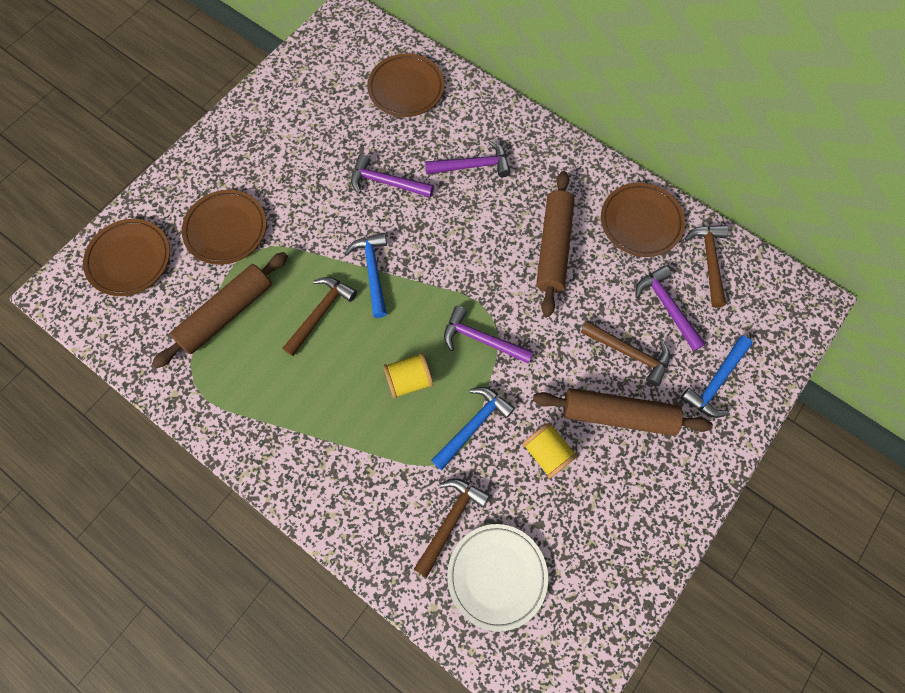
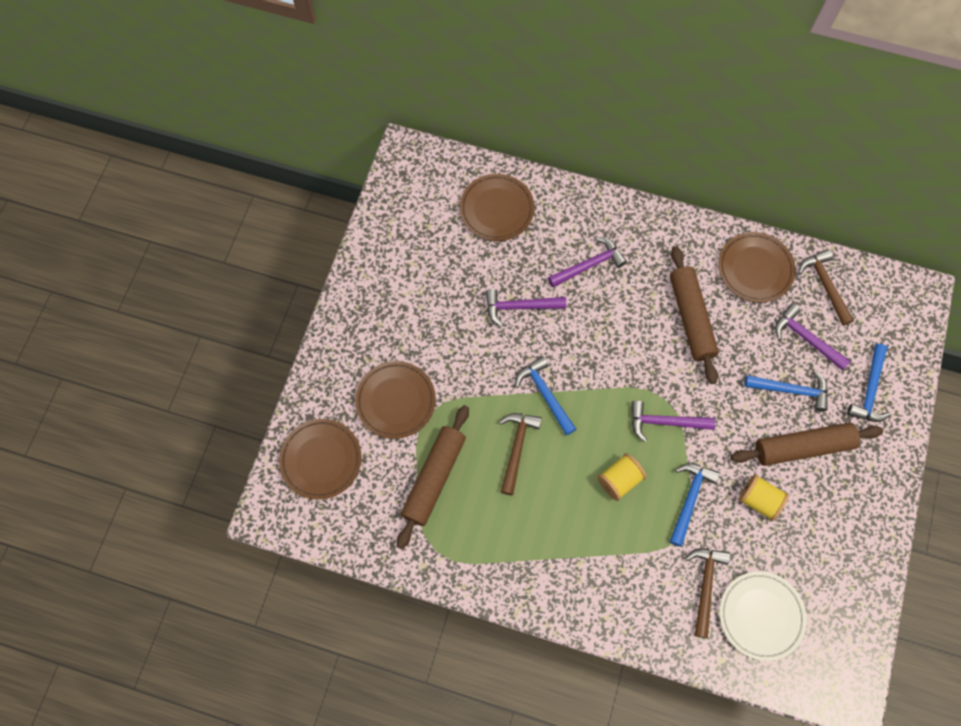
camera: 20 degrees left, 0 degrees up
(629, 353) = (791, 390): brown hammer -> blue hammer

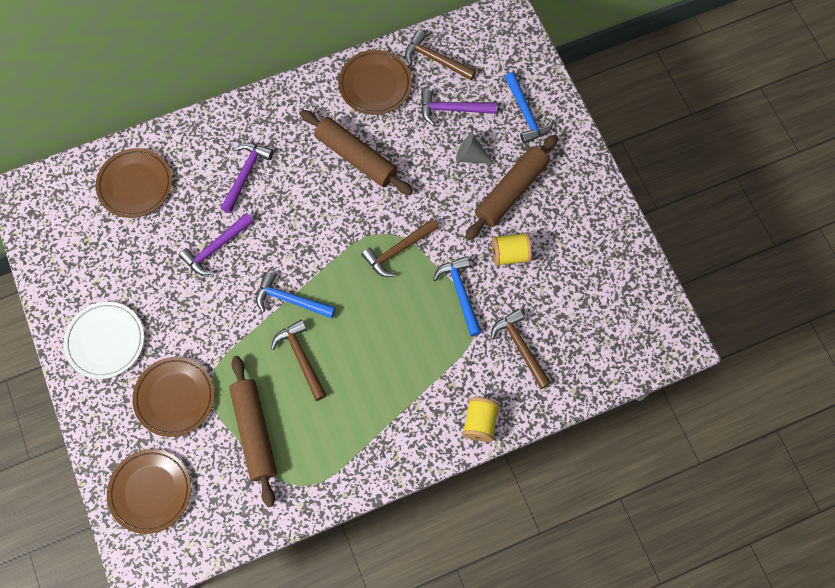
camera: 40 degrees left, 0 degrees up
(619, 480) = (398, 320): yellow spool -> yellow spool (480, 422)
(665, 422) = (398, 250): purple hammer -> brown hammer
(761, 616) = (575, 336): white plate -> white plate (105, 341)
(791, 390) = (471, 156): blue hammer -> grey cone

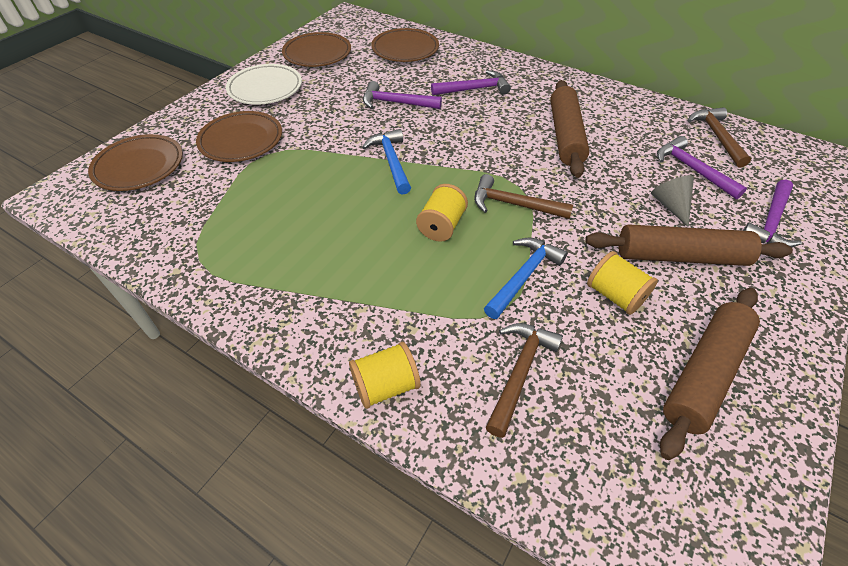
camera: 55 degrees right, 20 degrees down
(254, 432) = (239, 200): brown rolling pin -> brown rolling pin (703, 373)
(301, 358) = (340, 195): brown hammer -> none
(375, 85) = (640, 115): brown plate -> brown plate (317, 54)
(383, 311) = (441, 226): none -> yellow spool
(526, 113) = (770, 222): blue hammer -> purple hammer

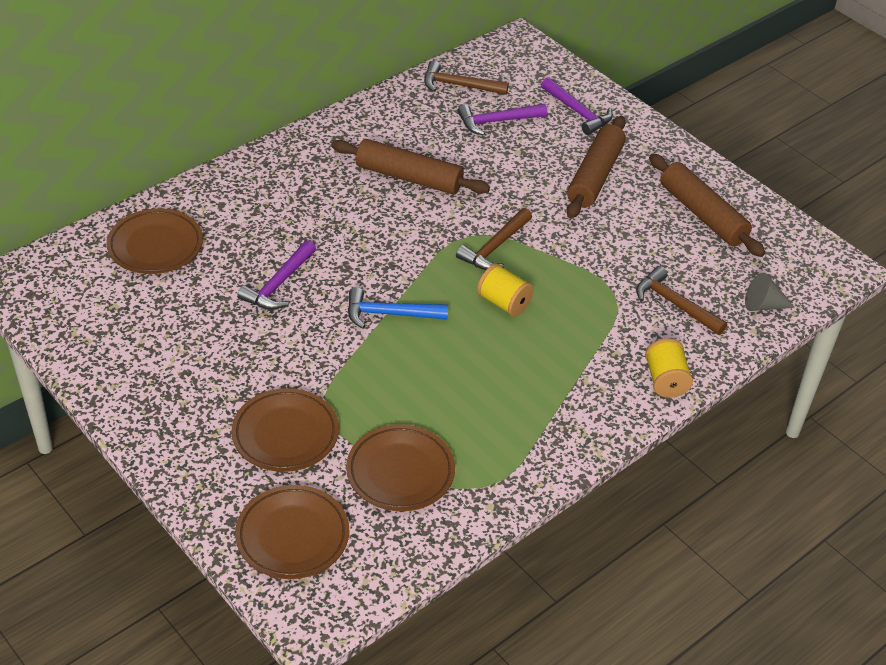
camera: 75 degrees left, 5 degrees down
(265, 88) = (174, 398): white plate -> none
(317, 54) = (111, 332): brown plate -> brown plate (400, 472)
(474, 89) = (286, 214): purple hammer -> none
(523, 276) = (584, 271): blue hammer -> none
(615, 295) = (621, 228): yellow spool -> none
(670, 205) = (536, 155): grey cone -> grey cone (763, 305)

